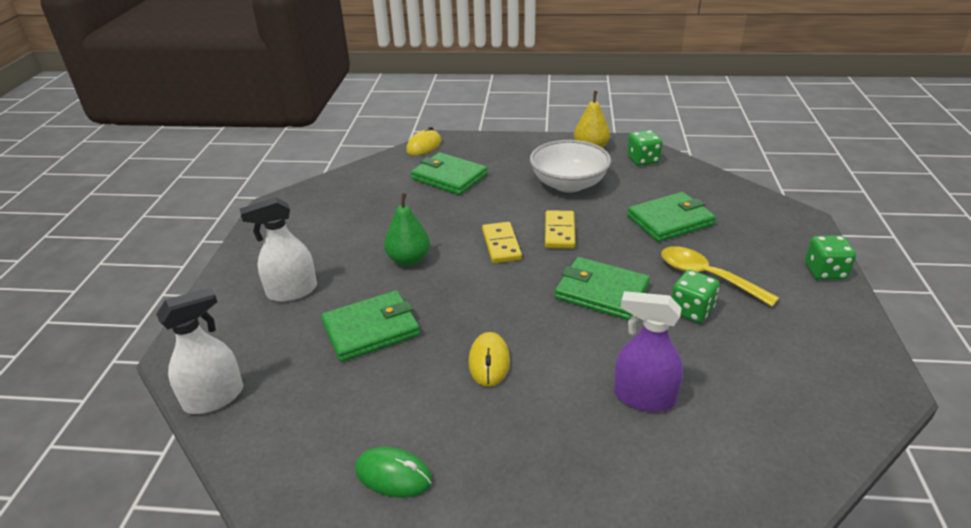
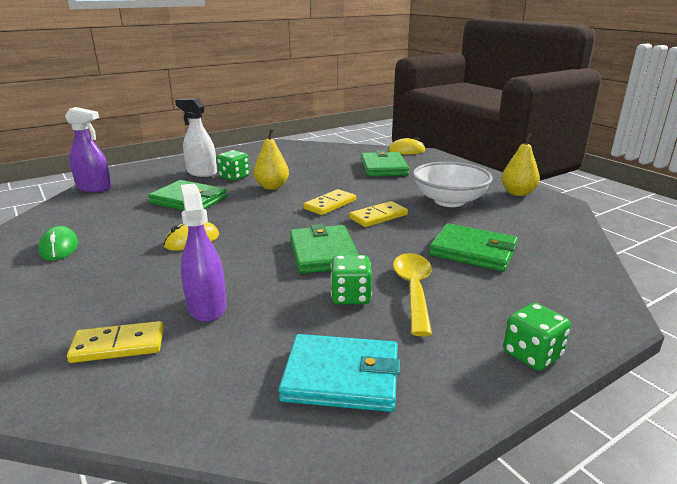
camera: 50 degrees right, 10 degrees down
(214, 397) = (94, 188): white spray bottle -> purple spray bottle
(409, 260) = (272, 187): green pear -> yellow pear
(642, 160) = (546, 215): green dice -> green dice (234, 177)
(671, 476) = (118, 345): none -> yellow domino
(800, 363) = (341, 377): none -> turquoise wallet

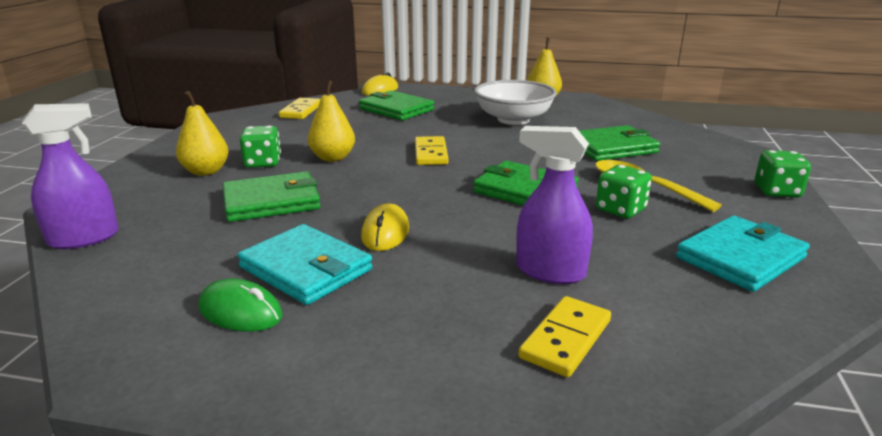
camera: 45 degrees left, 0 degrees up
(121, 241) = (306, 269): none -> turquoise wallet
(201, 172) = (206, 171): white spray bottle -> yellow pear
(378, 216) = (493, 148): yellow domino -> yellow domino (301, 111)

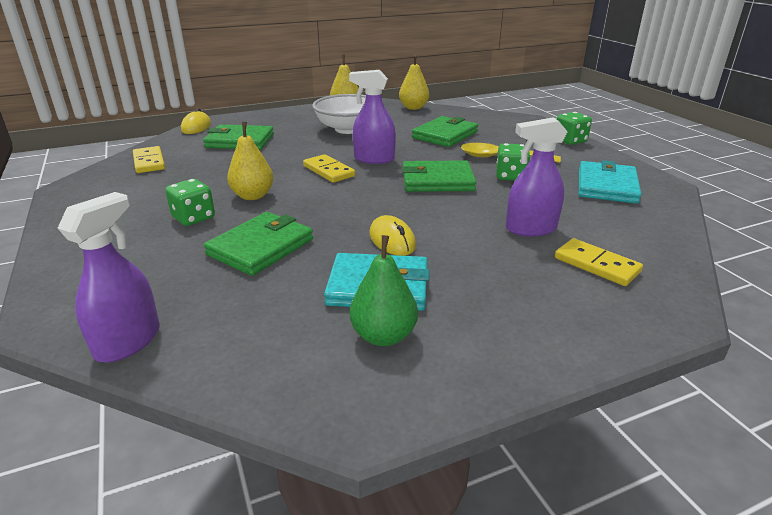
camera: 35 degrees left, 5 degrees up
(206, 171) = (148, 241): yellow pear -> yellow pear (413, 108)
(240, 312) = (383, 336): green mouse -> green pear
(492, 153) = (374, 159): none -> purple spray bottle
(565, 339) = (596, 265): yellow domino -> yellow domino turned 45 degrees counterclockwise

